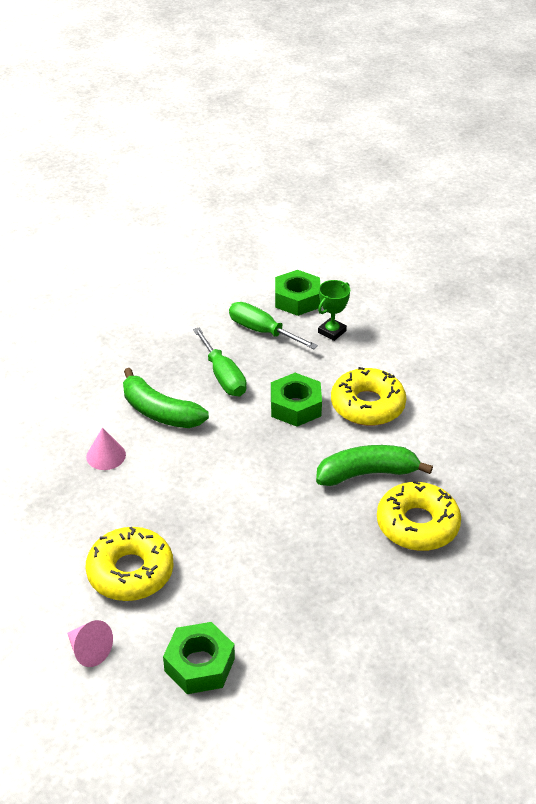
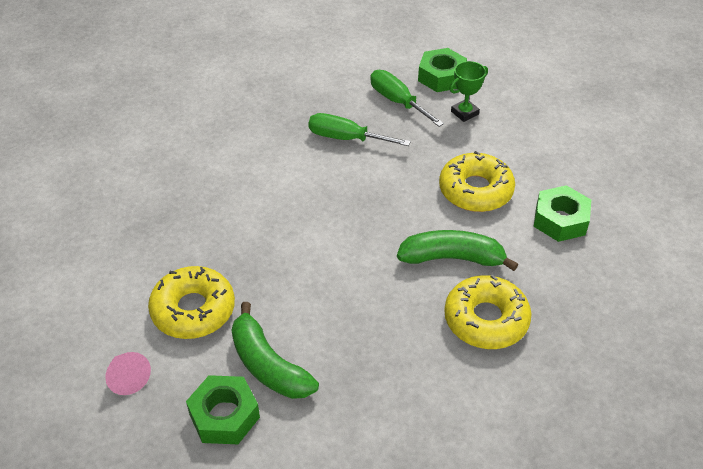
camera: 15 degrees right, 5 degrees up
(106, 455) = (211, 194): pink cone -> none
(160, 412) = (275, 162): green banana -> green banana (268, 365)
(223, 376) = (346, 138): green screwdriver -> green screwdriver turned 120 degrees clockwise
(295, 406) = (404, 179): green nut -> green nut (560, 220)

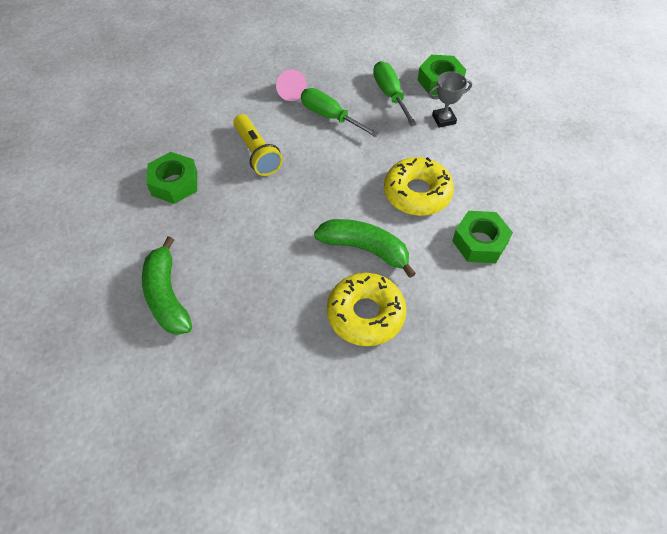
camera: 20 degrees right, 10 degrees up
(128, 378) = (58, 272): pink cone -> pink cone (290, 92)
(193, 310) = (134, 230): yellow donut -> none
(224, 416) = (112, 328): green nut -> green nut (174, 183)
(288, 195) = (257, 153): none -> yellow flashlight
(464, 113) = (444, 119): green trophy -> grey trophy

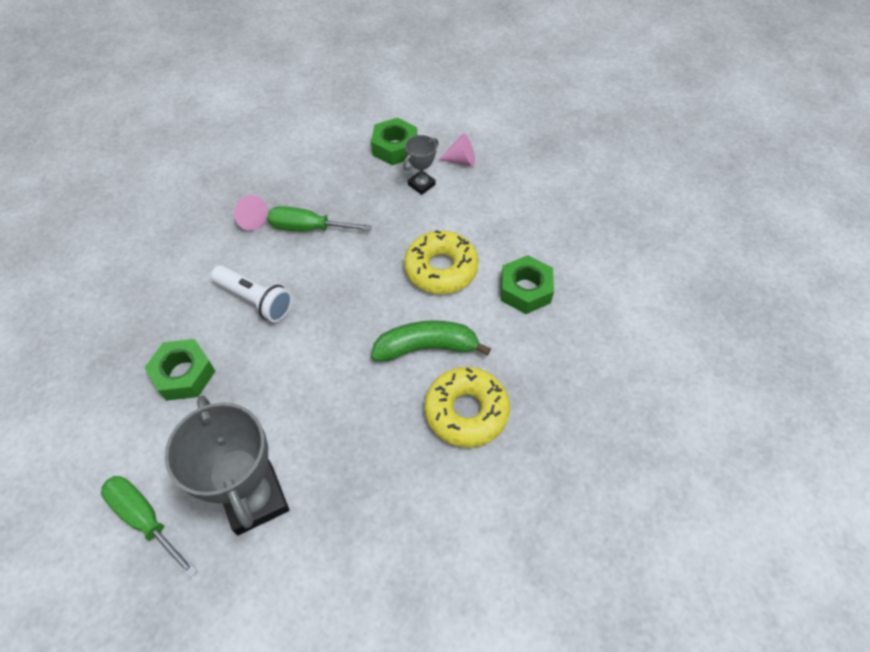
camera: 30 degrees left, 0 degrees up
(167, 296) = (255, 499): green banana -> grey trophy
(257, 153) = (256, 300): yellow flashlight -> white flashlight
(390, 94) = (355, 180): green screwdriver -> green screwdriver (145, 519)
(491, 113) = (461, 160): none -> pink cone

